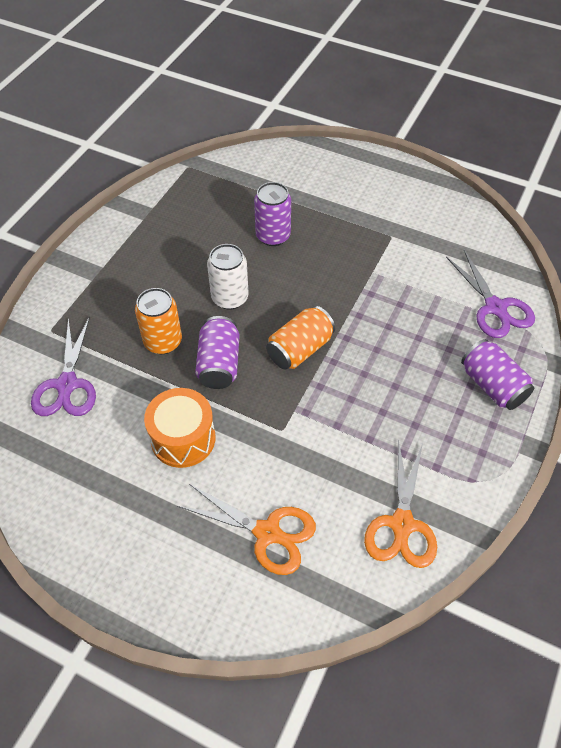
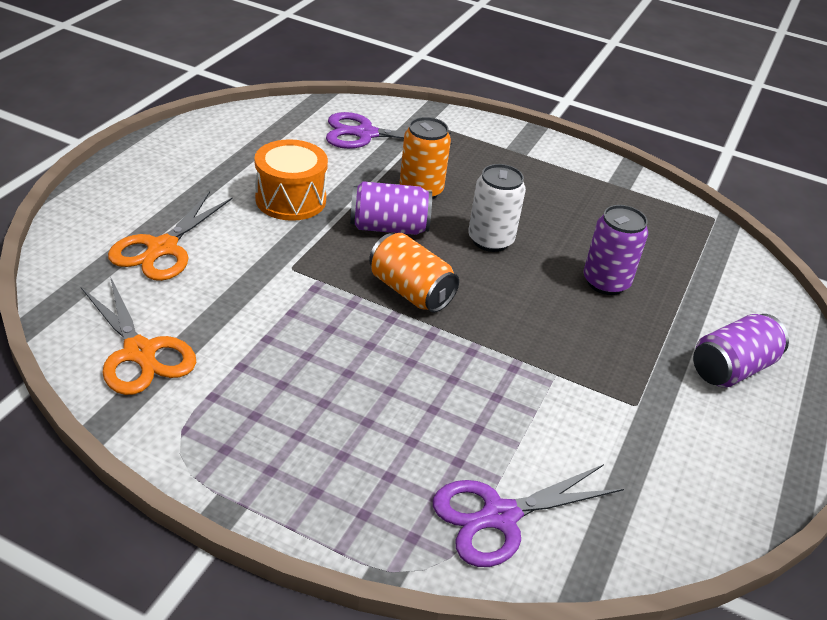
camera: 85 degrees right, 15 degrees down
(402, 524) = (140, 352): orange scissors -> orange scissors turned 135 degrees counterclockwise
(492, 385) = (340, 482): purple can -> purple can (731, 368)

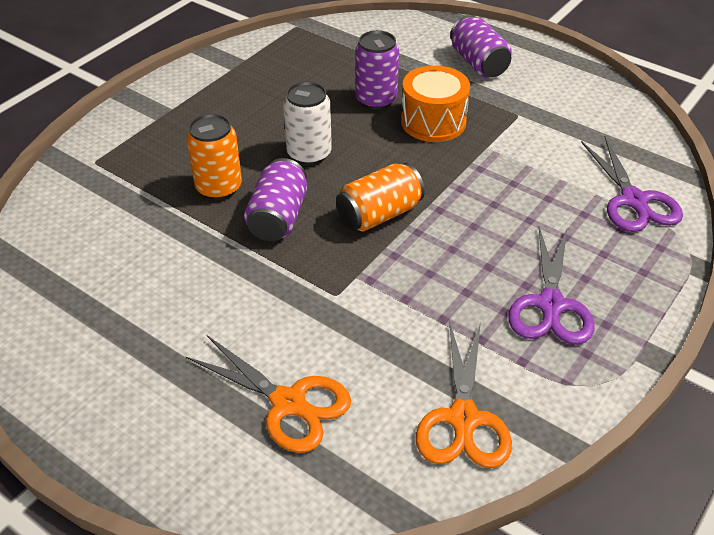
camera: 75 degrees left, 5 degrees up
(140, 352) = (463, 419): orange scissors -> orange scissors turned 120 degrees clockwise
(291, 199) = (213, 288): orange drum -> orange drum (433, 122)
(365, 134) = (96, 216): purple scissors -> purple scissors (550, 305)

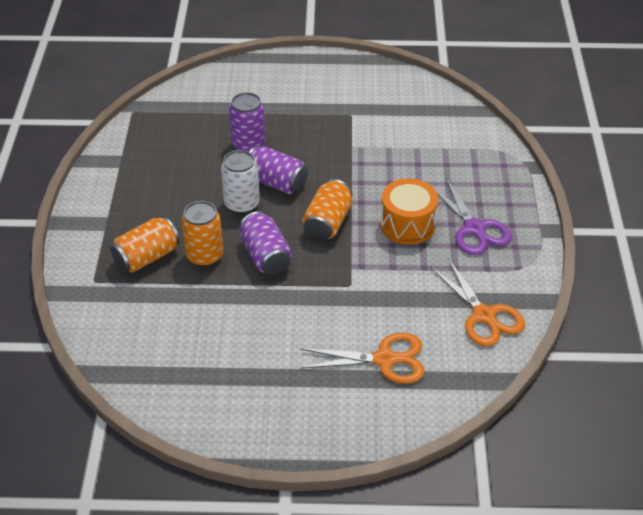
camera: 35 degrees left, 0 degrees up
(164, 162) = (146, 257): none -> orange can
(433, 122) = (301, 144): orange drum -> orange drum (407, 225)
(478, 63) = (292, 87): purple can -> purple can (276, 182)
(633, 200) = (466, 142): purple scissors -> none

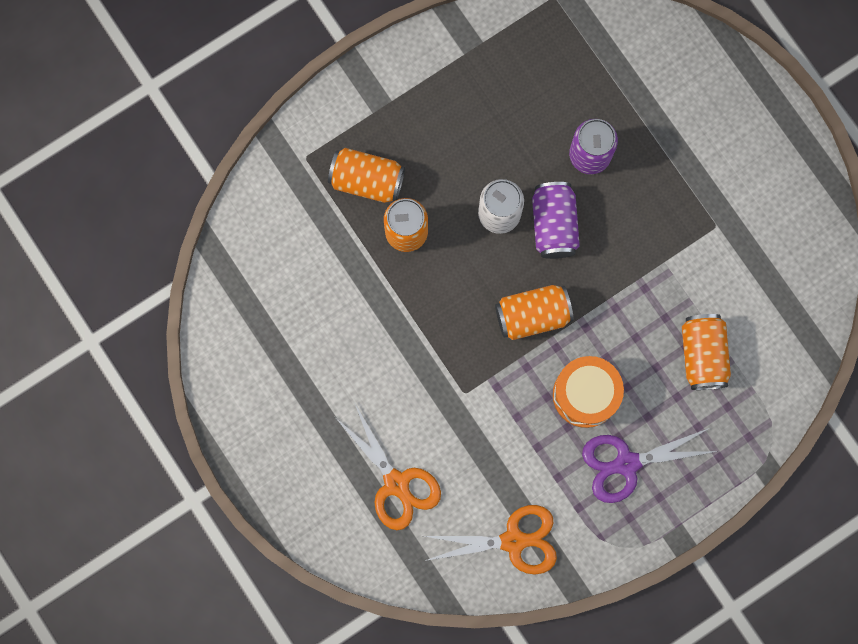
camera: 55 degrees right, 35 degrees up
(265, 256) = (446, 288): purple can -> none
(429, 159) = (702, 355): none -> orange can
(474, 229) = (627, 463): purple scissors -> purple scissors turned 45 degrees clockwise
(484, 315) = (513, 541): orange scissors -> orange scissors turned 120 degrees counterclockwise

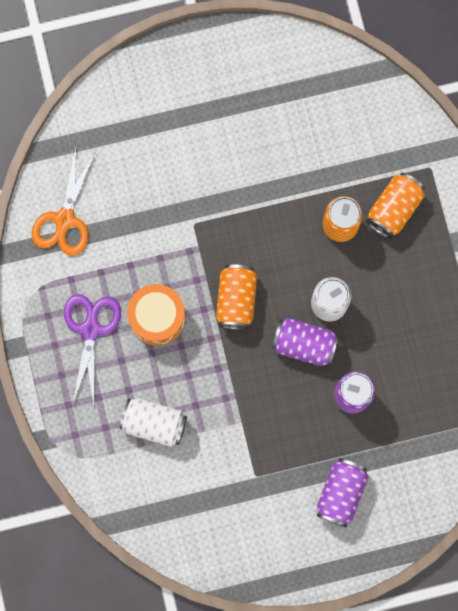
camera: 110 degrees right, 0 degrees up
(396, 483) = (143, 147): orange scissors -> none
(698, 131) = (340, 493): none -> purple can
(702, 355) = (154, 423): orange can -> white can

